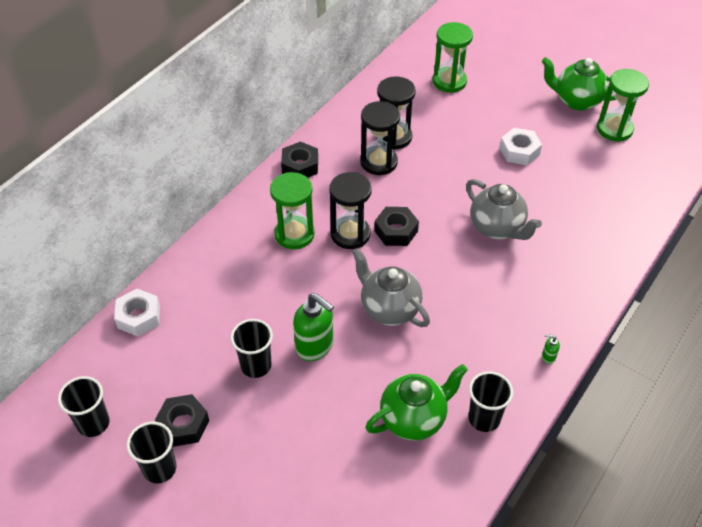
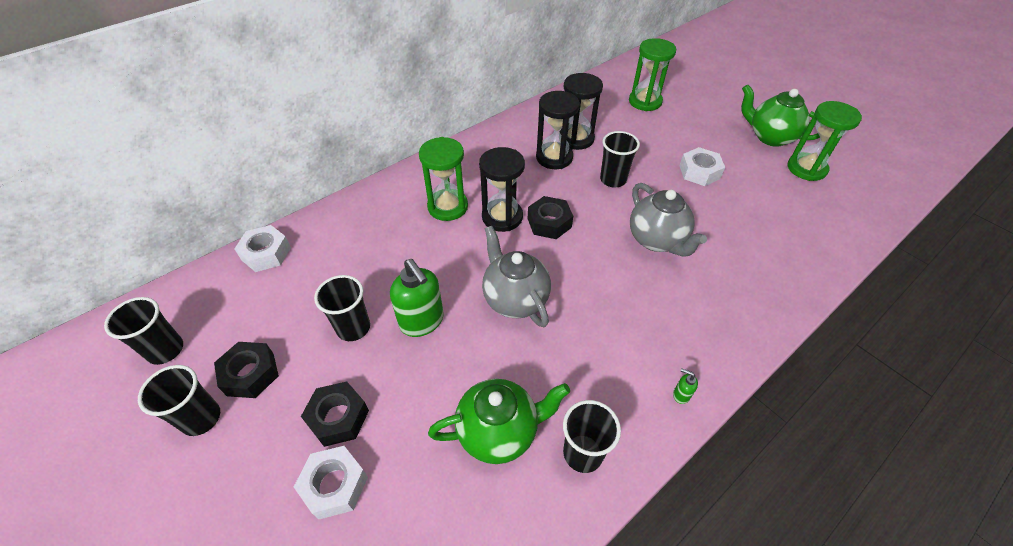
camera: 15 degrees right, 0 degrees up
(298, 488) = (334, 485): none -> white nut
(300, 166) = (478, 148): black nut -> black nut (338, 417)
(442, 175) = (613, 180): none -> black cup

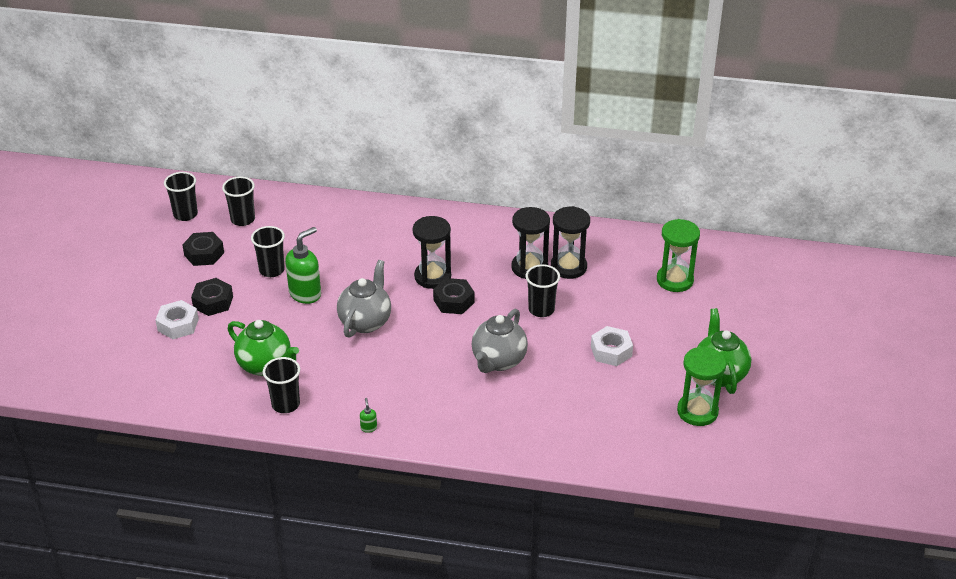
camera: 50 degrees right, 10 degrees down
(201, 418) = (164, 256): black cup -> black cup (243, 219)
(266, 253) = (284, 200): white nut -> none
(422, 322) = (305, 294): green soap dispenser -> green soap dispenser turned 150 degrees counterclockwise
(448, 207) = (412, 247): green hourglass -> none

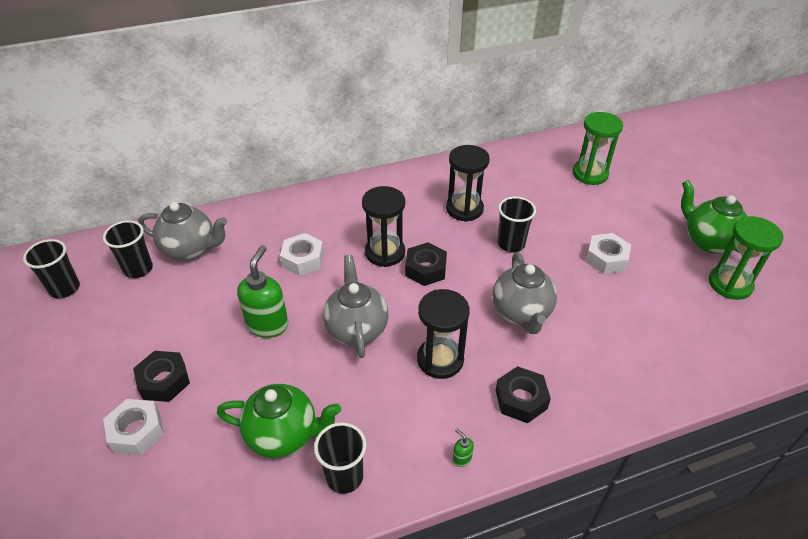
camera: 30 degrees left, 5 degrees up
(204, 254) = (116, 326): black nut -> black nut (521, 399)
(272, 270) = (210, 313): black cup -> none
(288, 219) = (190, 249): none -> grey teapot
(365, 258) = (303, 259): none -> white nut
(568, 267) = (496, 195): black hourglass -> black hourglass (440, 359)

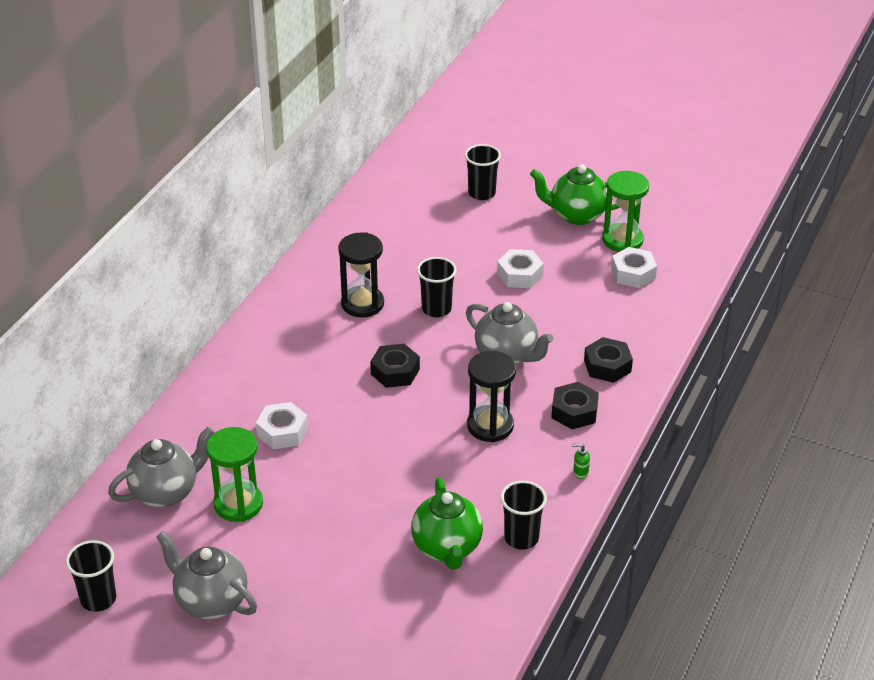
camera: 45 degrees left, 5 degrees down
(137, 431) = (337, 627): white nut -> white nut (633, 273)
(138, 269) = (143, 538): black cup -> black cup (481, 193)
(164, 381) = (305, 587): black nut -> black nut (607, 366)
(268, 324) = (327, 495): green soap dispenser -> none
(284, 435) = (447, 548): green teapot -> green teapot turned 120 degrees clockwise
(356, 329) = (402, 449): grey teapot -> grey teapot (210, 601)
(385, 252) = (344, 381): black hourglass -> none
(590, 174) = (428, 210): green hourglass -> green hourglass (238, 504)

